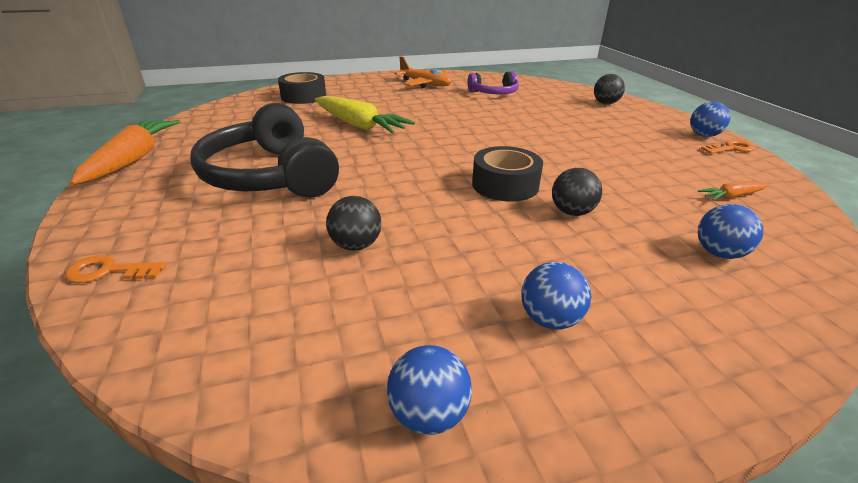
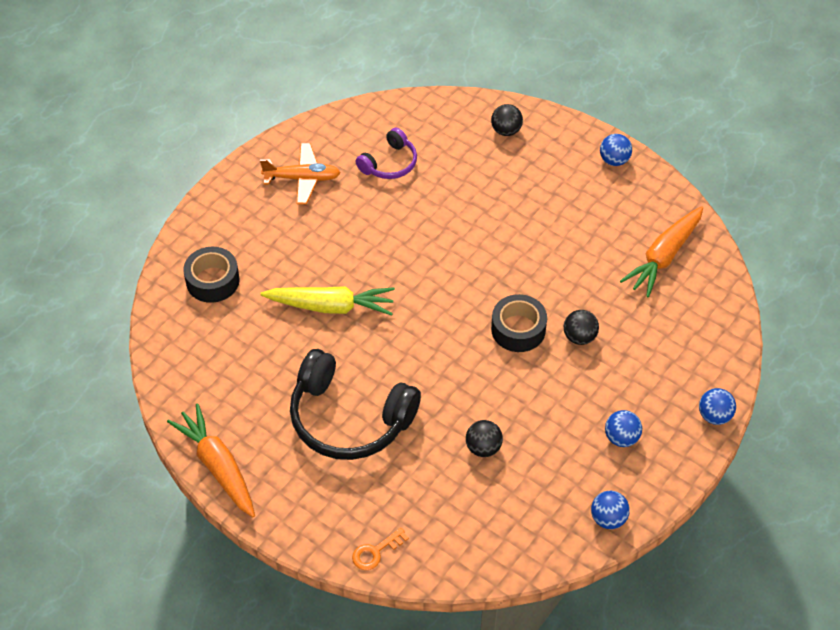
camera: 35 degrees left, 20 degrees up
(719, 253) = (676, 331): blue ball -> blue ball (714, 416)
(731, 148) = (641, 175): orange key -> none
(731, 196) = (663, 257): orange carrot -> orange carrot, size x2.15

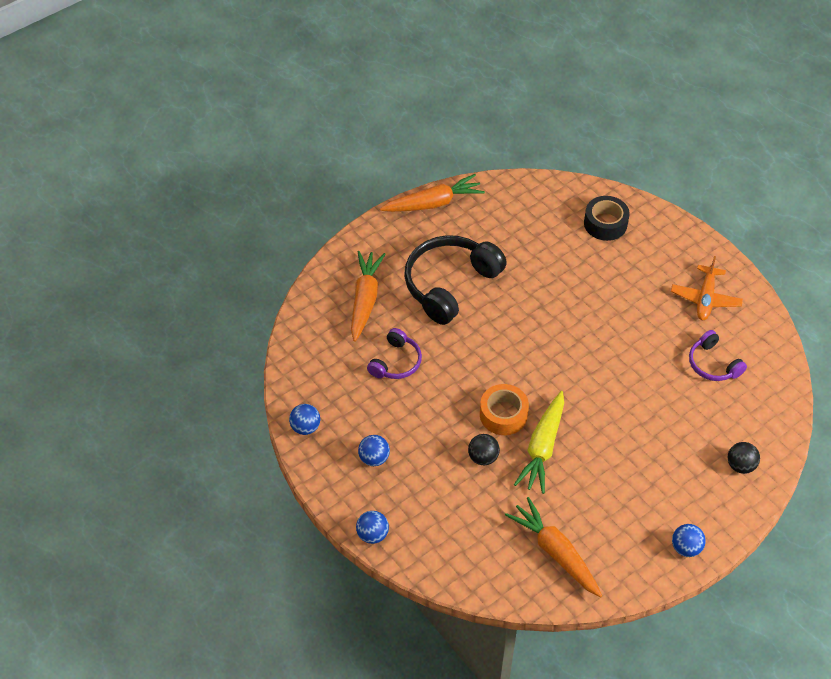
camera: 105 degrees right, 0 degrees up
(331, 306) = (561, 293): yellow carrot -> yellow carrot (542, 448)
(375, 552) = (332, 278): orange key -> none
(399, 505) = (365, 299): none -> orange carrot
(483, 448) = (396, 362): black ball -> purple headphones
(518, 329) = (503, 415): black tape -> orange tape

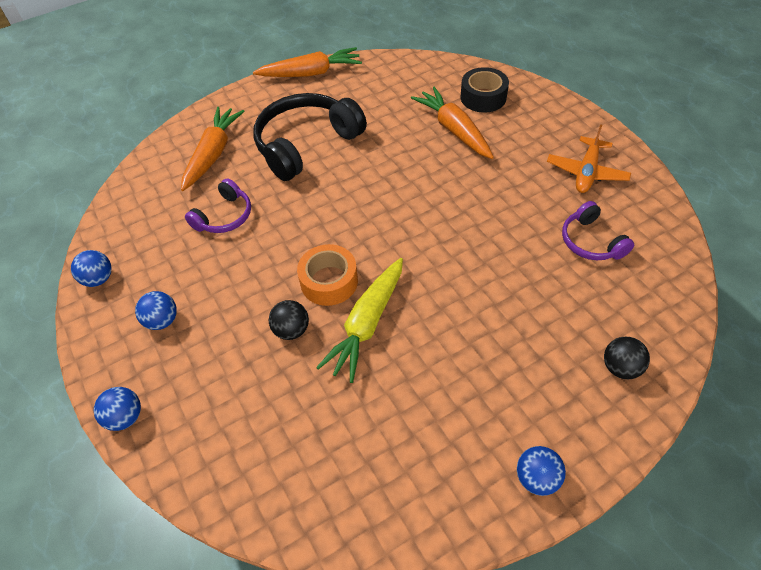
camera: 10 degrees right, 0 degrees up
(555, 552) = (353, 466): orange carrot -> orange carrot (454, 130)

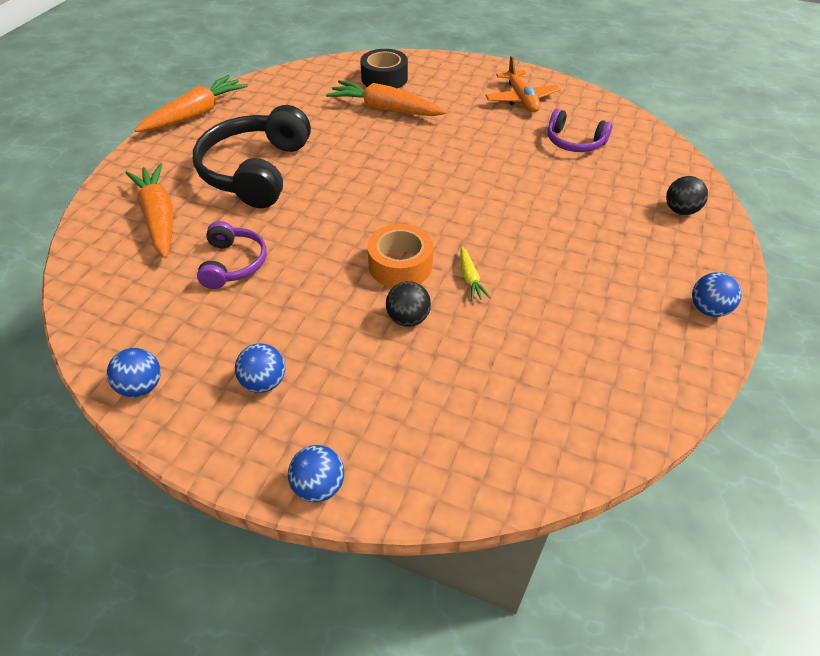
camera: 40 degrees left, 5 degrees down
(367, 324) = (470, 279): yellow carrot -> yellow carrot, size x0.47

